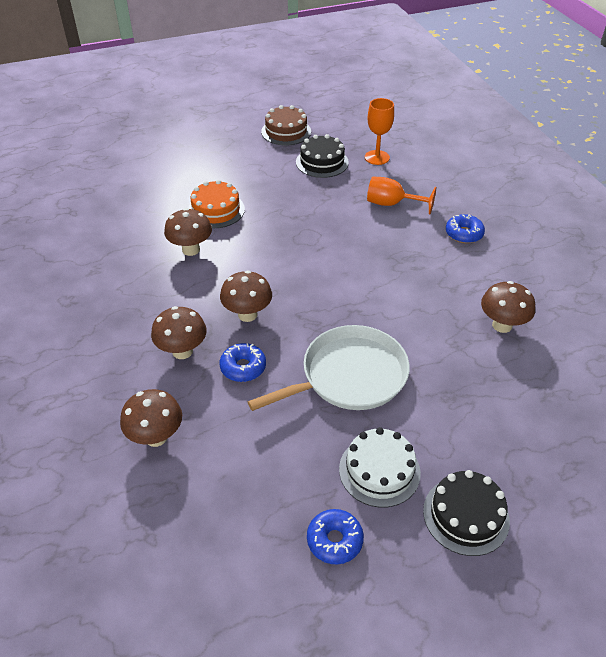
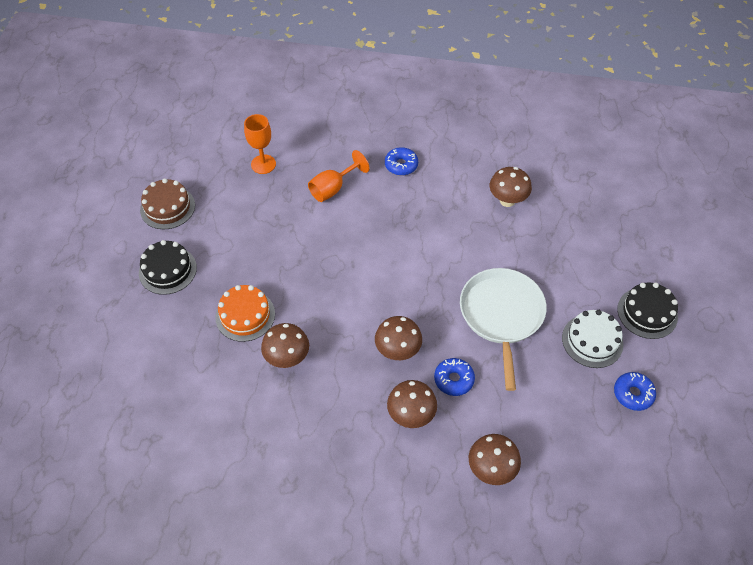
camera: 60 degrees left, 10 degrees up
(322, 162) = (238, 205): black cake -> black cake (167, 270)

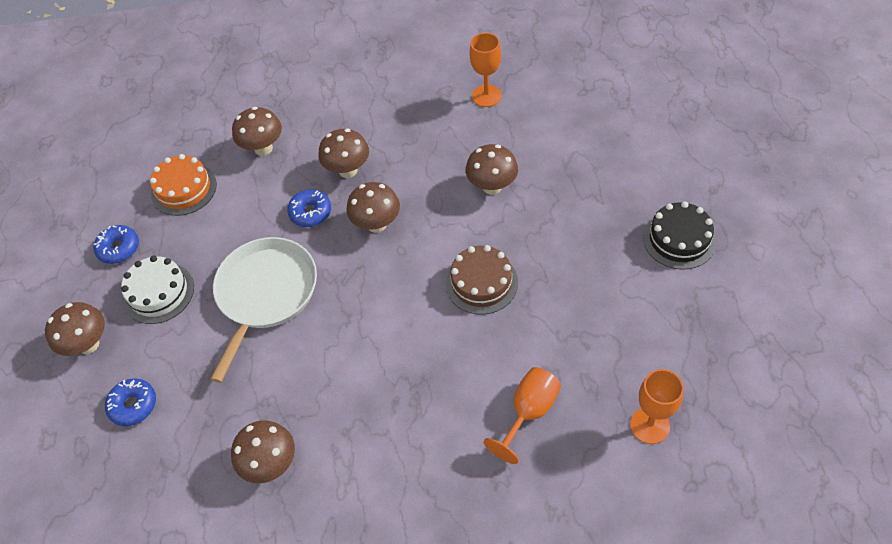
camera: 170 degrees right, 0 degrees up
(167, 207) = (738, 318): brown cake -> brown cake (481, 283)
(245, 315) = (559, 215): orange cake -> orange cake (184, 189)
(249, 464) = (486, 96): none -> orange goblet
(401, 165) = (442, 485): blue donut -> blue donut (133, 405)
(501, 315) = (265, 294): white pan -> white pan turned 150 degrees counterclockwise
(647, 313) = (88, 344): black cake -> brown mushroom

